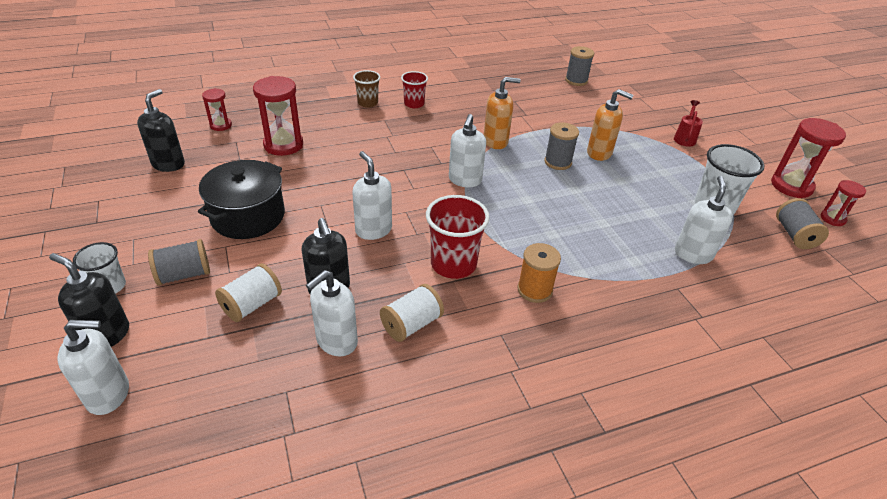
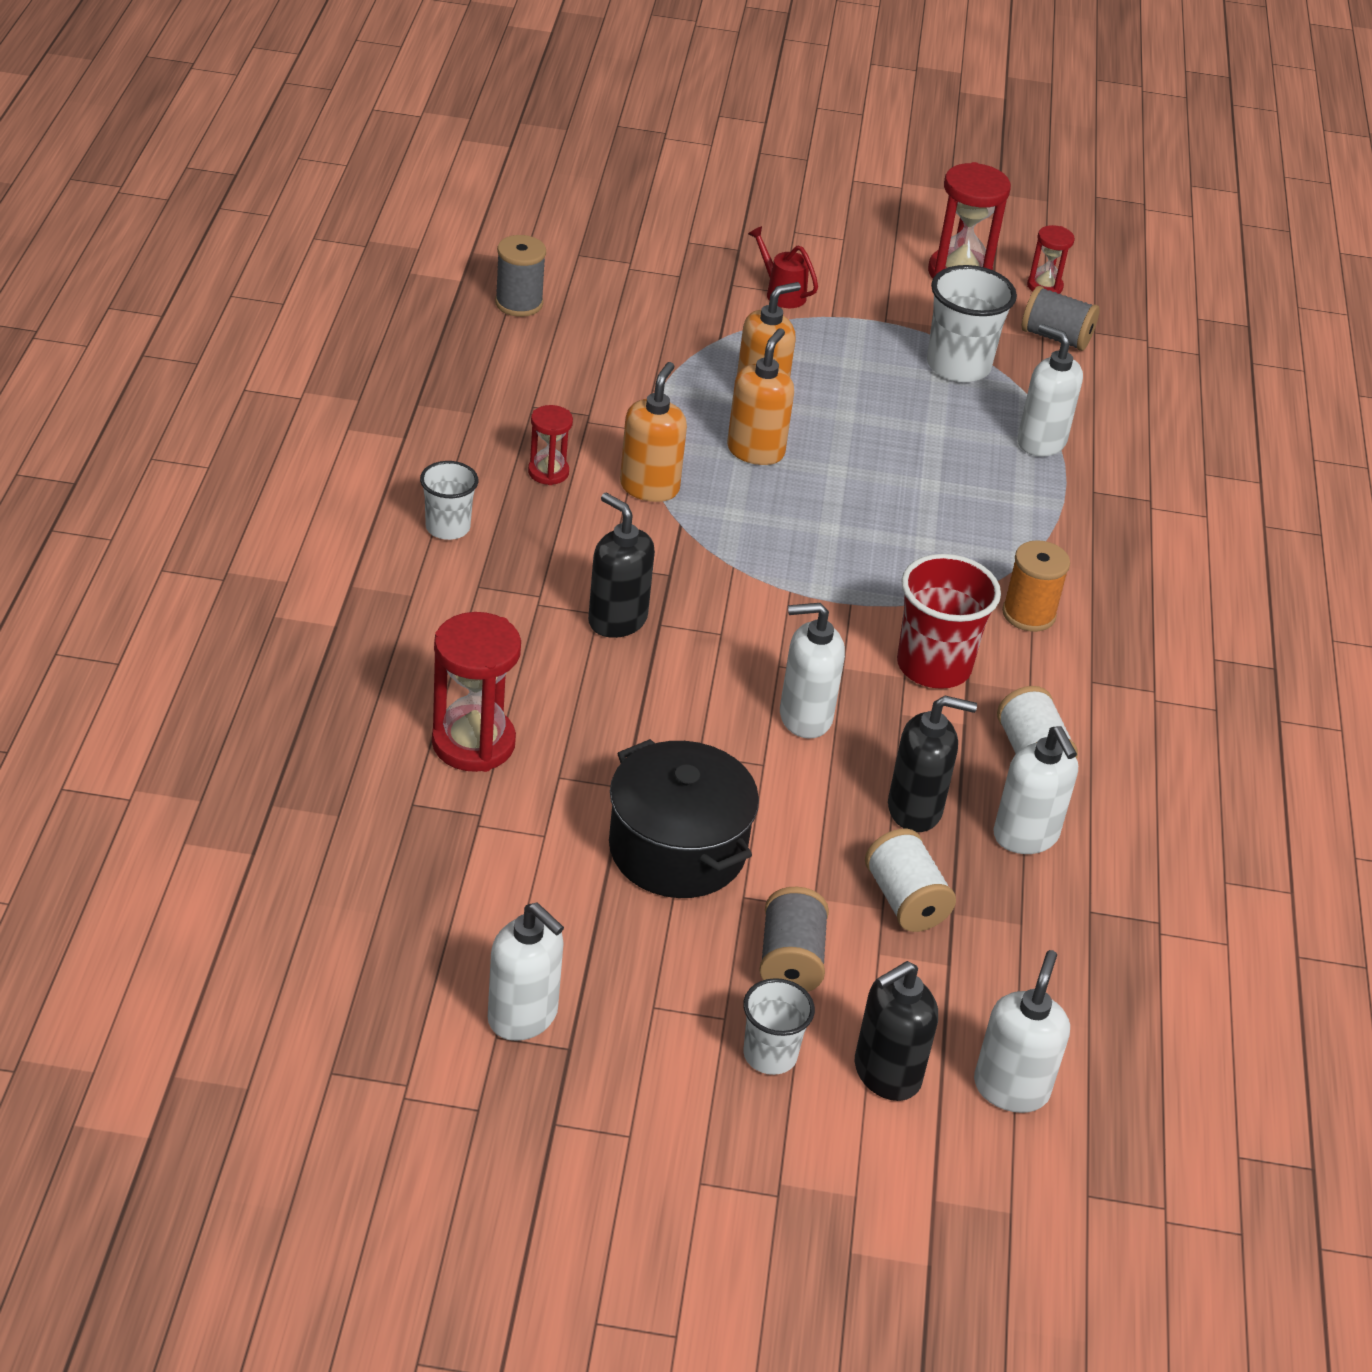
camera: 65 degrees left, 0 degrees up
(168, 164) = (432, 915): black soap dispenser -> black soap dispenser (617, 620)
(221, 125) = (331, 809): red hourglass -> red hourglass (548, 472)
(367, 103) = (397, 584): brown cup -> none
(414, 104) = (447, 527): red cup -> white cup
(465, 180) = (737, 569): white soap dispenser -> white soap dispenser (523, 1016)
(558, 162) = (755, 451): grey spool -> orange soap dispenser

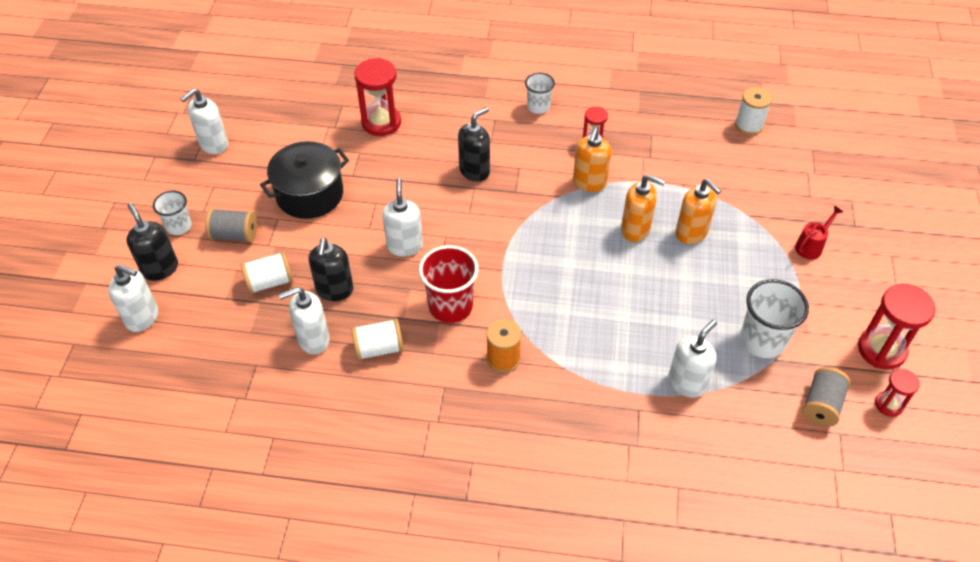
camera: 95 degrees right, 10 degrees up
(519, 303) = (749, 125): grey spool -> white spool
(649, 487) = (589, 183): orange soap dispenser -> orange soap dispenser turned 90 degrees clockwise

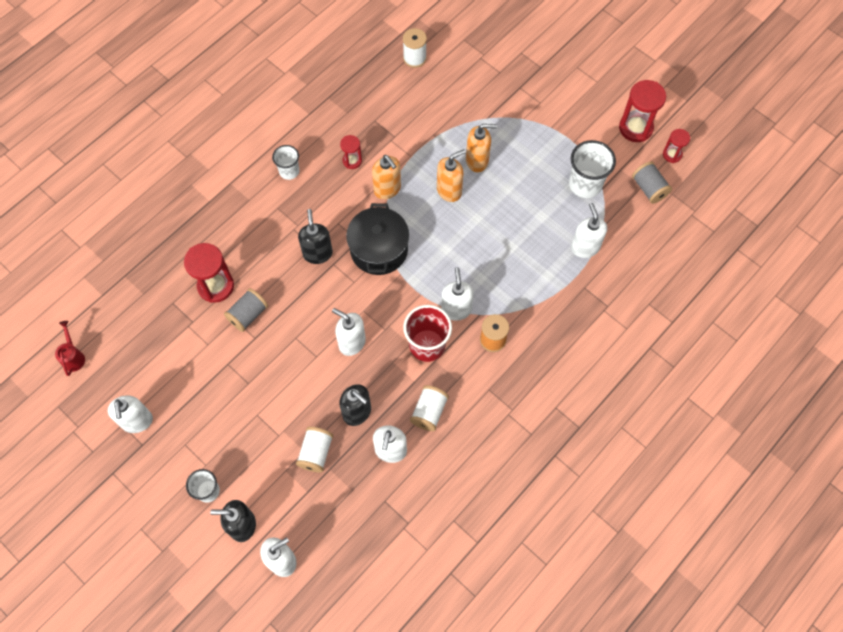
camera: 55 degrees left, 15 degrees up
(234, 235) = (249, 454): grey spool -> grey spool (248, 315)
(310, 194) = (250, 379): black pot -> black pot (379, 250)
(510, 308) = (456, 309): none -> white soap dispenser
(811, 246) = (538, 103): red watering can -> red watering can (73, 357)

